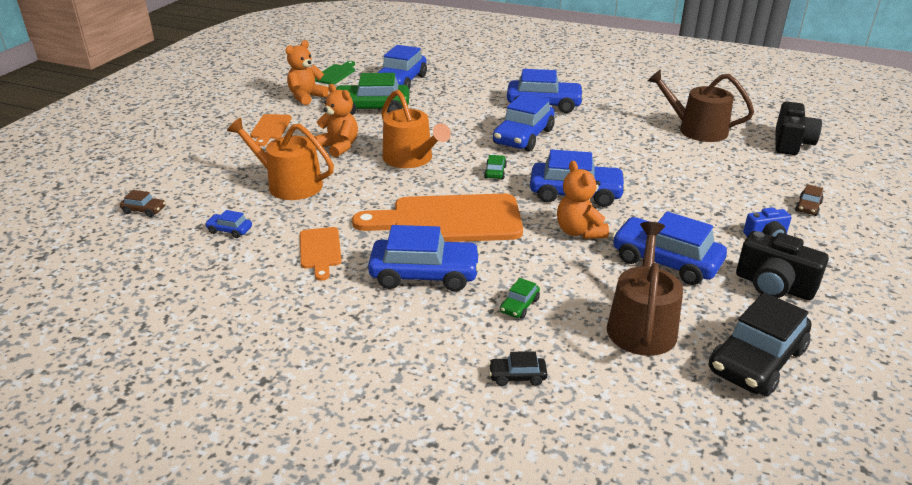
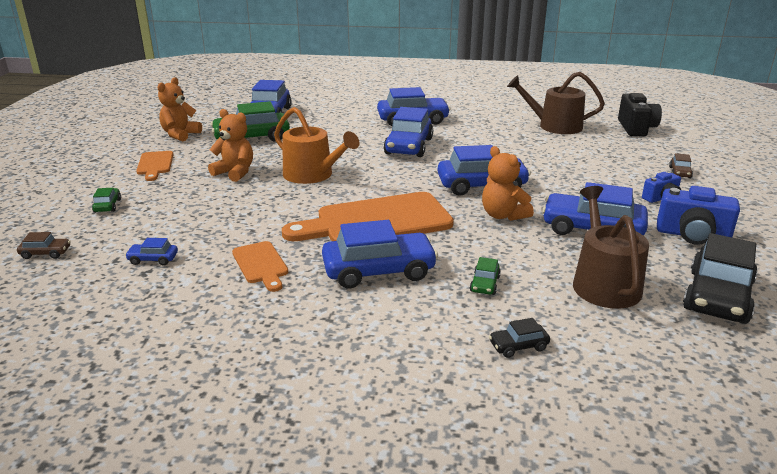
camera: 15 degrees left, 5 degrees down
(289, 184) = (198, 210): orange watering can -> none
(335, 74) = (201, 113): green cutting board -> none
(495, 172) = (398, 177): green car -> green car (107, 206)
(773, 286) = (692, 235): black camera -> blue camera

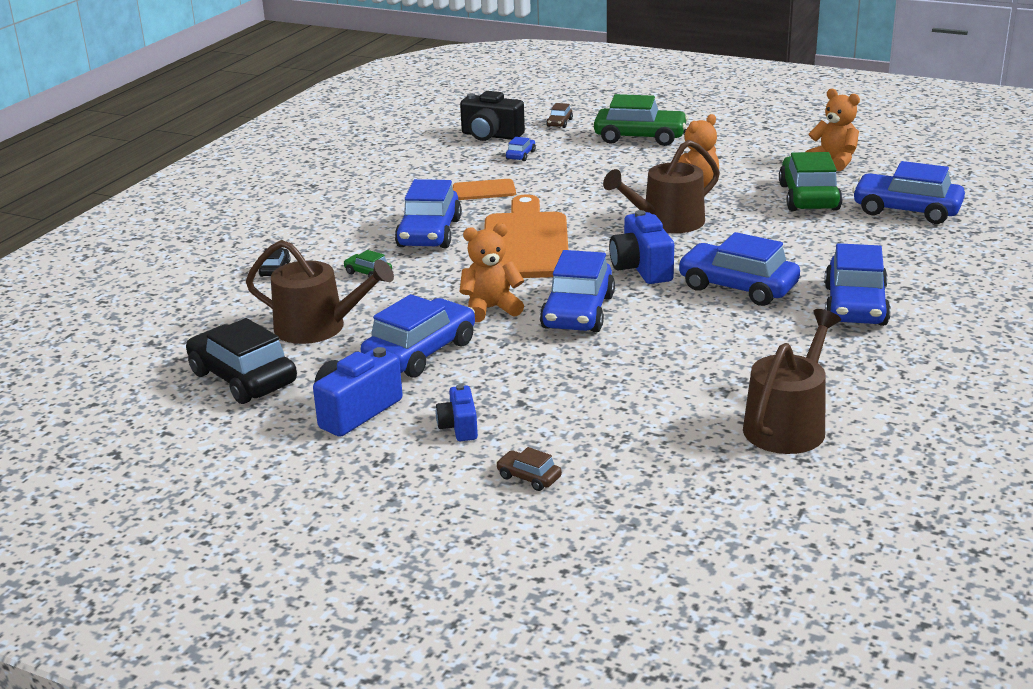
camera: 110 degrees right, 0 degrees up
(107, 206) = (640, 137): green car -> green car, size x2.25
(155, 164) = (738, 152): orange cutting board -> none
(313, 175) = (666, 222): orange watering can -> brown watering can
(399, 174) = (641, 268): none -> blue camera
(636, 128) = (748, 511): black camera -> black camera (491, 136)

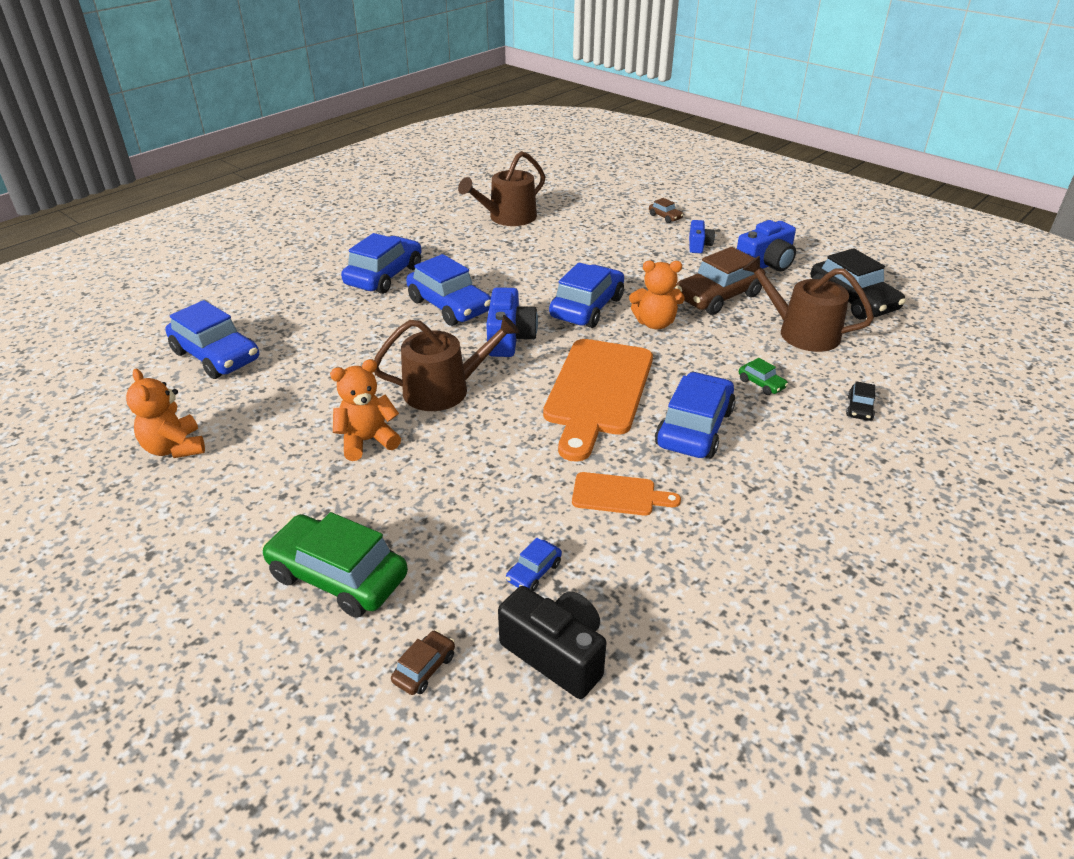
camera: 165 degrees left, 10 degrees up
(420, 352) = (718, 297): blue car -> brown car
(808, 197) = (275, 394): green car -> none

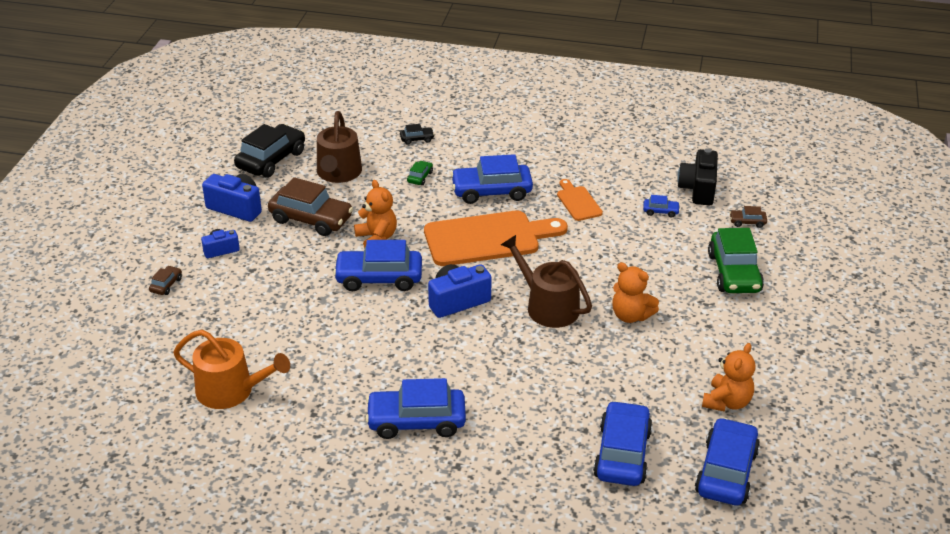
camera: 120 degrees left, 0 degrees up
(449, 306) = (436, 354): blue car -> blue car (726, 472)
(508, 218) = (231, 391): brown watering can -> orange watering can

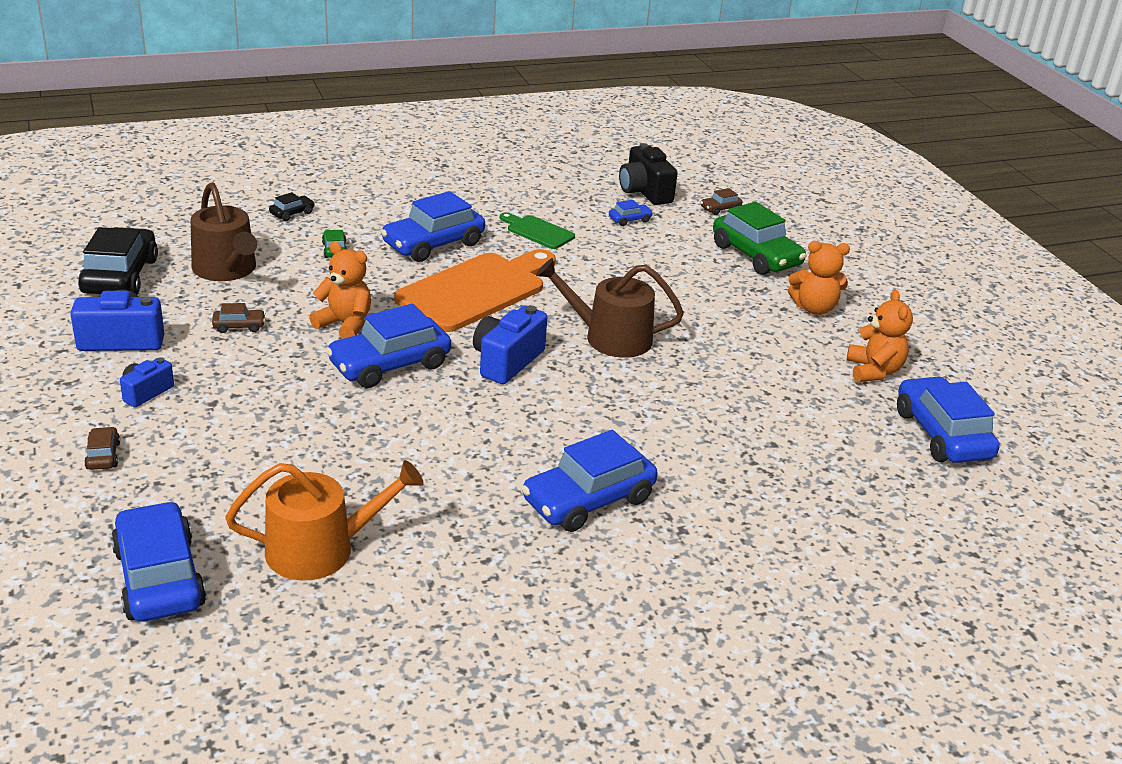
camera: 35 degrees left, 5 degrees down
(311, 219) = (239, 326): brown car -> brown car, size x0.44
(578, 202) = (538, 231): orange cutting board -> green cutting board
(622, 454) = (833, 453): blue car -> blue car (159, 577)
(630, 315) = (702, 321): orange teddy bear -> orange teddy bear (814, 308)

